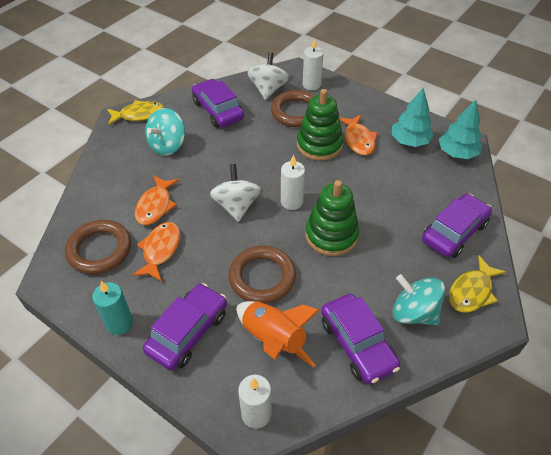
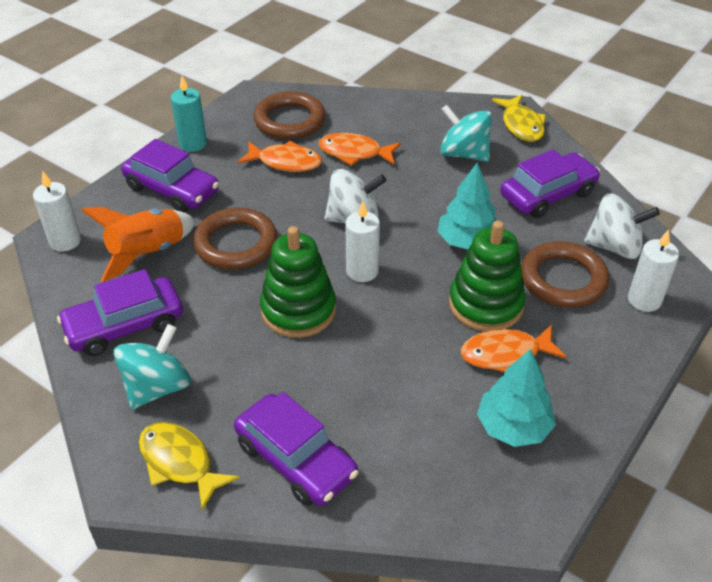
camera: 90 degrees right, 5 degrees down
(457, 153) = (490, 498): turquoise tree -> turquoise tree (467, 241)

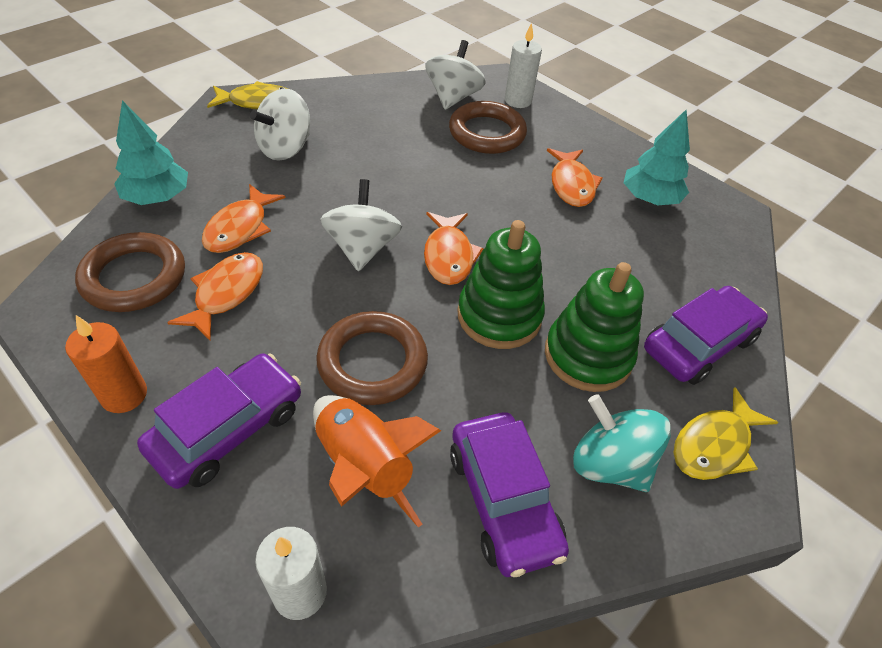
camera: 85 degrees left, 5 degrees up
(193, 144) = (124, 395): turquoise candle -> orange candle
(362, 271) = (449, 256): white candle -> orange fish
(463, 154) = (285, 148): turquoise spinning top -> white spinning top
(467, 241) = (423, 175): turquoise tree -> turquoise tree (157, 197)
(486, 304) = (510, 182): green stacking toy -> green stacking toy (587, 355)
(547, 194) = (372, 113): purple car -> none

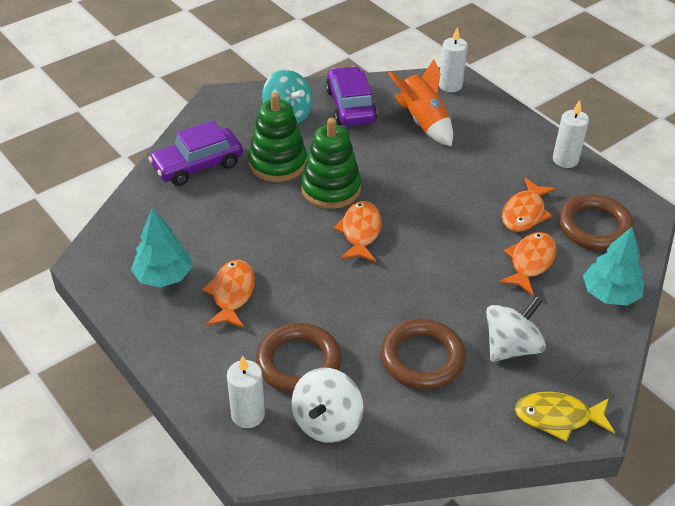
camera: 170 degrees left, 5 degrees down
(124, 395) = (565, 160): orange candle -> white candle
(228, 429) = (500, 141): purple car -> none
(362, 248) = (429, 241): white spinning top -> none
(372, 362) = (419, 167): brown ring -> brown ring (422, 358)
(714, 445) = (223, 118): yellow fish -> none

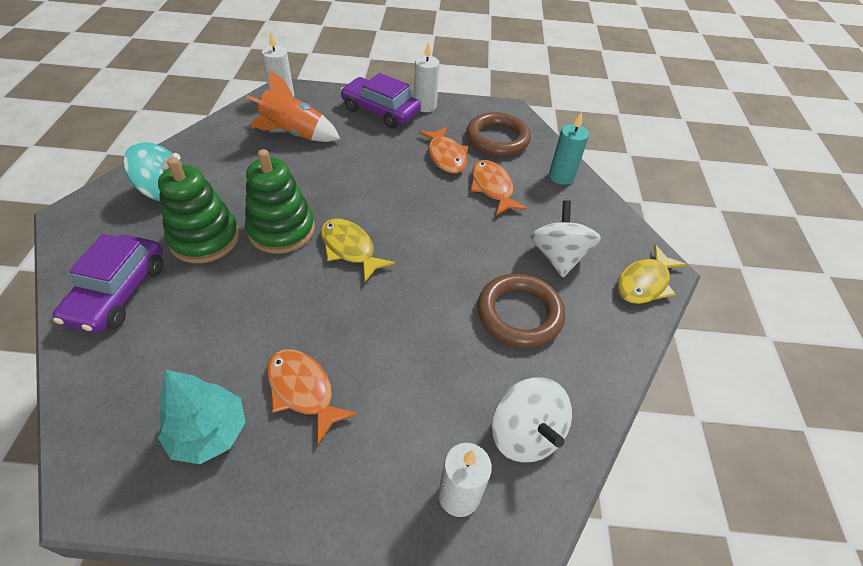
camera: 50 degrees left, 5 degrees up
(298, 362) = (439, 402): brown ring -> none
(350, 106) = (217, 153): purple car -> purple car (380, 111)
(360, 232) = (350, 249): orange fish -> yellow fish
(610, 294) = (561, 176): turquoise tree -> turquoise candle

